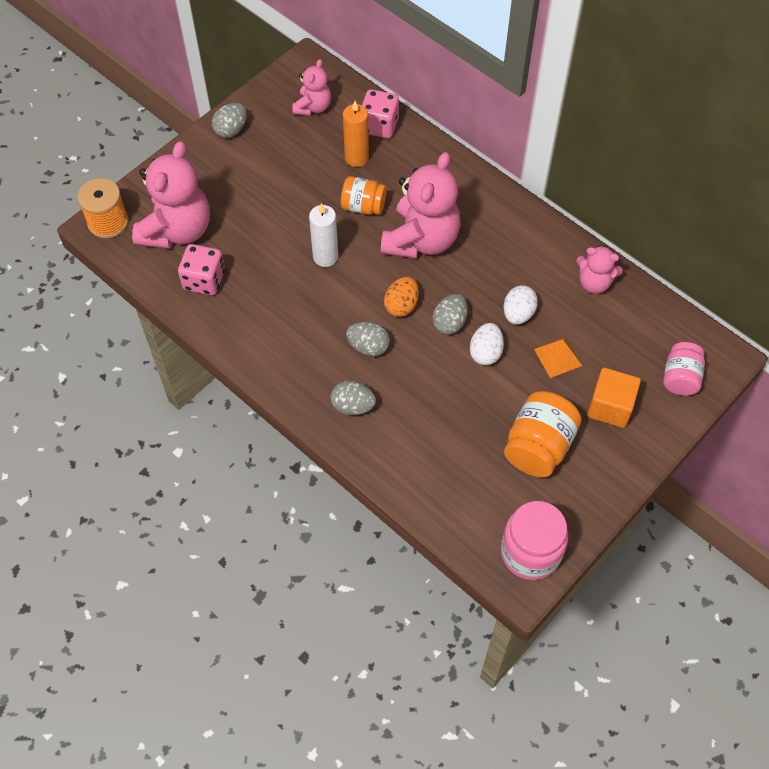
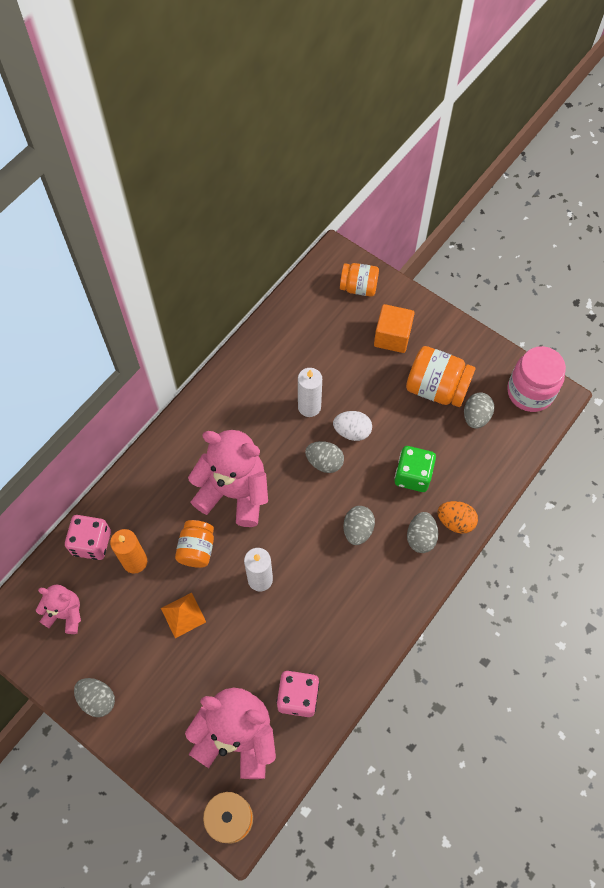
camera: 95 degrees left, 5 degrees up
(401, 305) = (310, 504): orange egg -> orange egg (455, 521)
(427, 407) = (413, 475): none -> green dice
(498, 484) = (476, 416): none -> grey egg
(518, 314) = (309, 407): white egg -> white candle
(558, 357) = (350, 375): orange pyramid -> orange pyramid (183, 615)
(594, 283) = (271, 348): pink teddy bear -> none
(680, 378) = (358, 287): pink jar -> orange jar

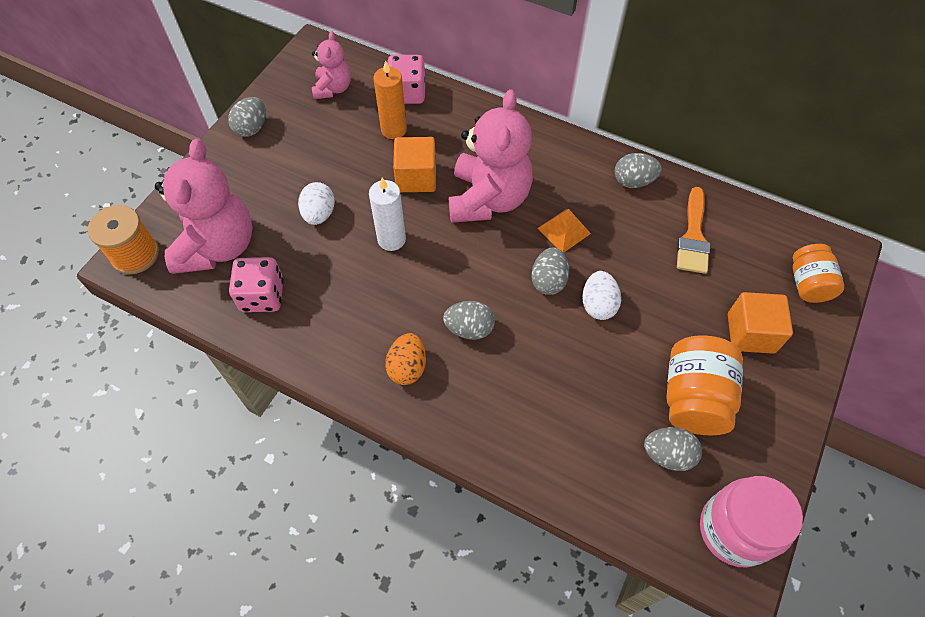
camera: 80 degrees right, 5 degrees down
(183, 615) = (343, 179): orange pyramid -> orange pyramid (564, 231)
(197, 549) = (416, 177): orange jar -> orange cube
(219, 640) = (319, 214): none -> white egg
(303, 348) = (693, 237): none -> orange brush
(309, 407) = (616, 254): white candle -> none
(413, 475) = (557, 383): green dice -> none
(420, 537) = (473, 402): grey egg -> grey egg (633, 181)
(455, 521) = (504, 443): orange egg -> orange egg (407, 367)

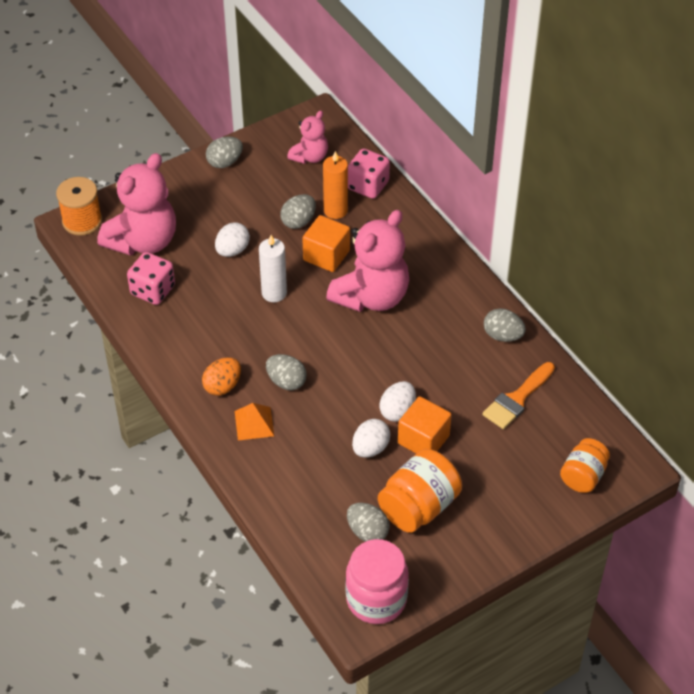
camera: 30 degrees right, 10 degrees down
(548, 281) = (372, 377): grey egg -> grey egg (298, 221)
(564, 231) = (414, 347): orange pyramid -> orange pyramid (254, 423)
(602, 358) = (370, 448): none -> white egg
(750, 333) = (502, 487): orange cube -> orange cube (423, 439)

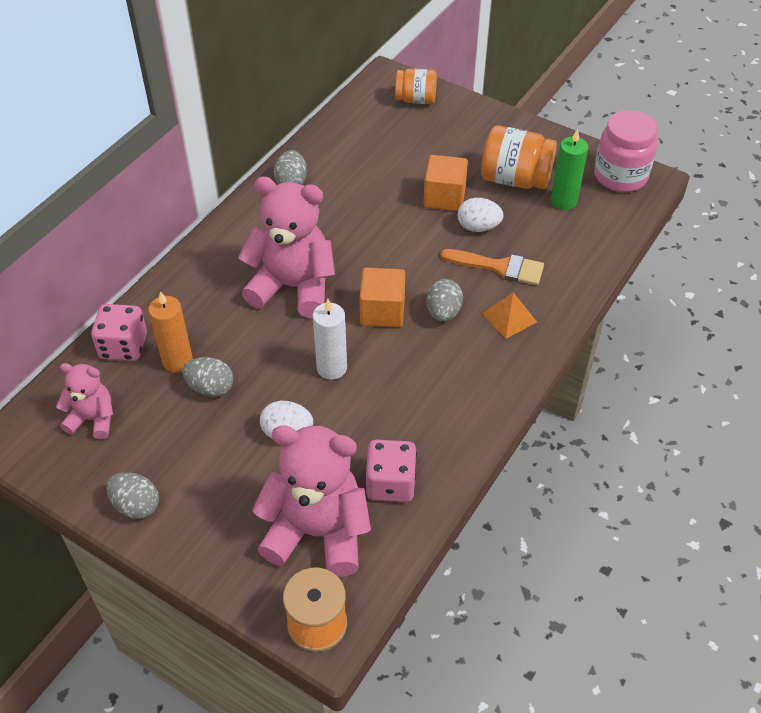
camera: 115 degrees left, 0 degrees up
(222, 386) = (482, 360): orange egg -> none
(326, 255) = (252, 344): orange cube -> orange cube (382, 311)
(367, 531) = (563, 201): grey egg -> green candle
(397, 411) = (424, 223): white egg -> none
(517, 399) = (360, 154): orange brush -> orange brush (499, 267)

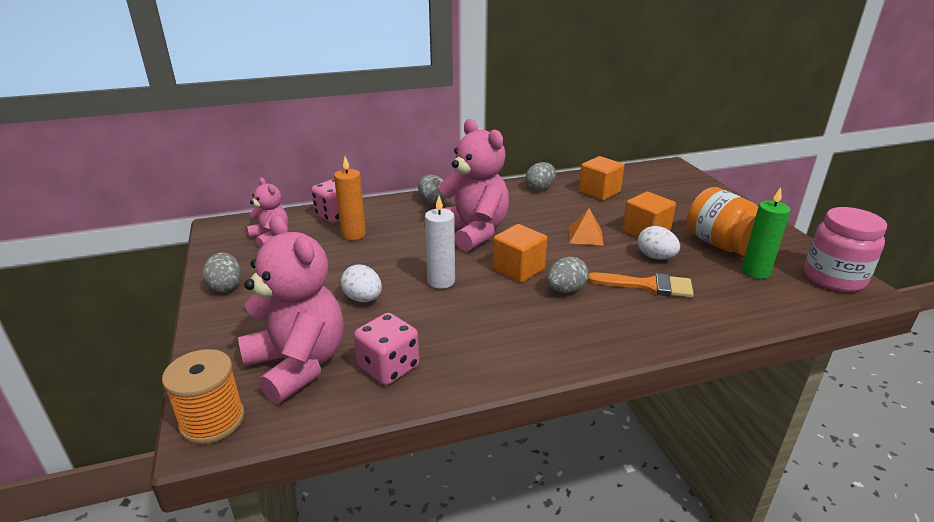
camera: 40 degrees right, 20 degrees down
(210, 388) = (352, 255): grey egg -> grey egg (432, 201)
(354, 158) = (599, 192): none -> orange cube
(415, 100) = (681, 181): orange jar -> none
(499, 267) = (647, 285): orange brush -> orange brush turned 45 degrees counterclockwise
(509, 317) = (620, 317): orange pyramid -> orange pyramid (585, 236)

